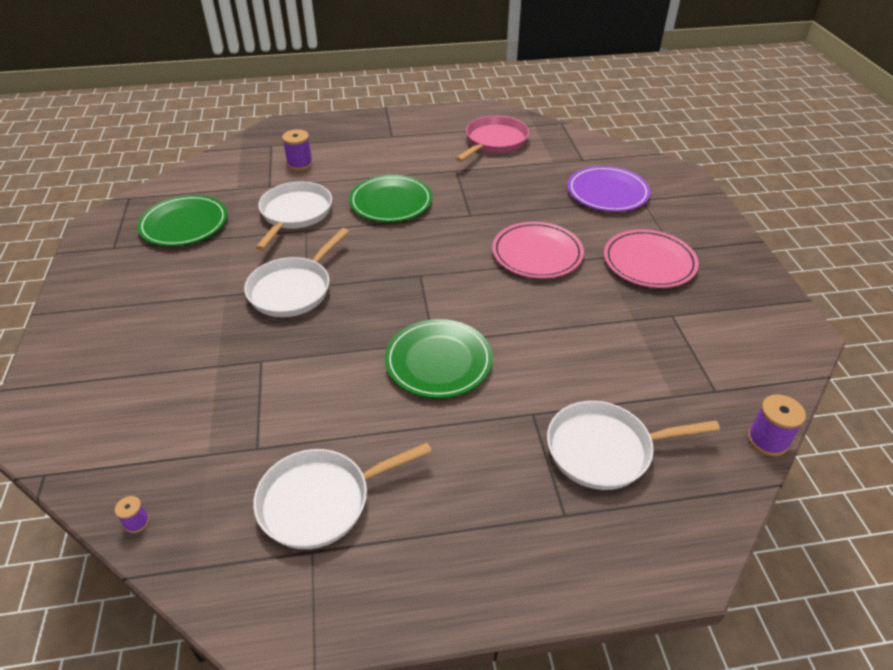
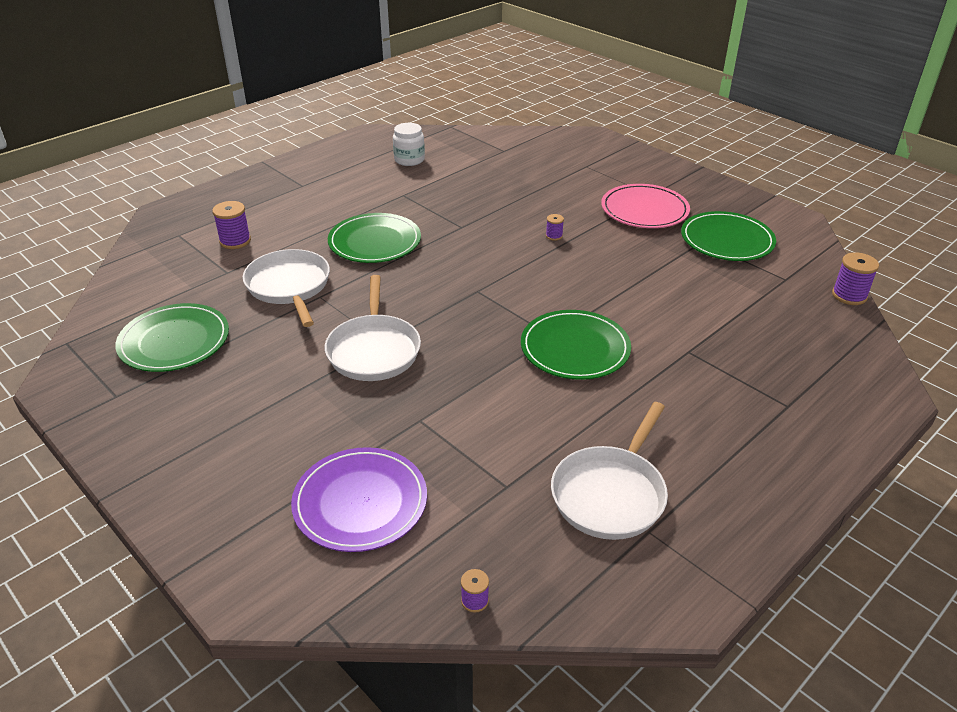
camera: 35 degrees left, 5 degrees down
(494, 142) = (409, 160): pink pan -> white jar
(537, 253) = (554, 236): pink plate -> purple spool
(605, 450) = (763, 351): white pan -> none
(607, 192) = (554, 169): purple plate -> purple plate (360, 502)
(699, 325) = (727, 240): none -> green plate

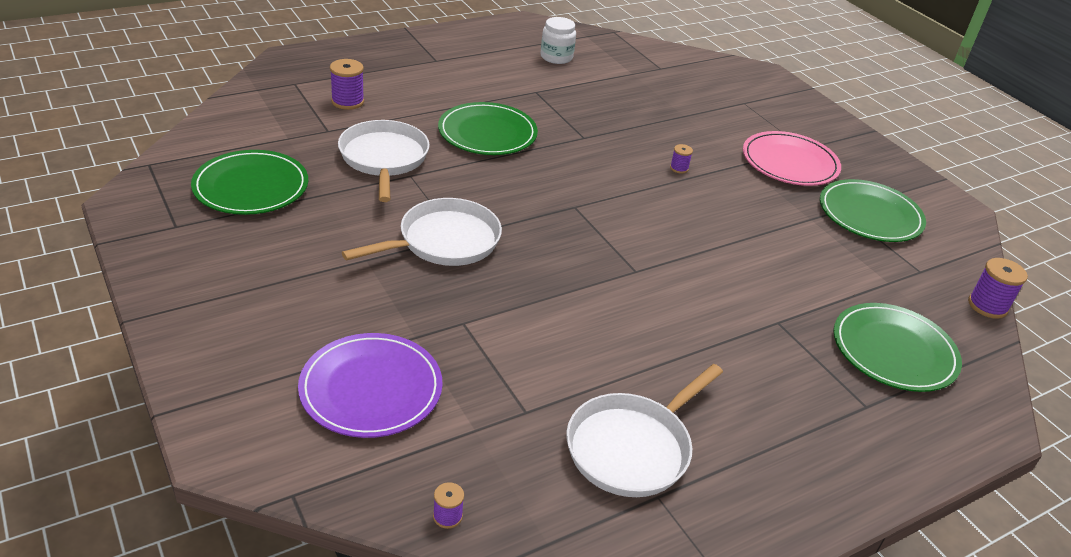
camera: 10 degrees right, 0 degrees up
(374, 350) = (444, 241): white pan -> white pan turned 135 degrees counterclockwise
(575, 348) = (654, 289): green plate -> green plate (894, 351)

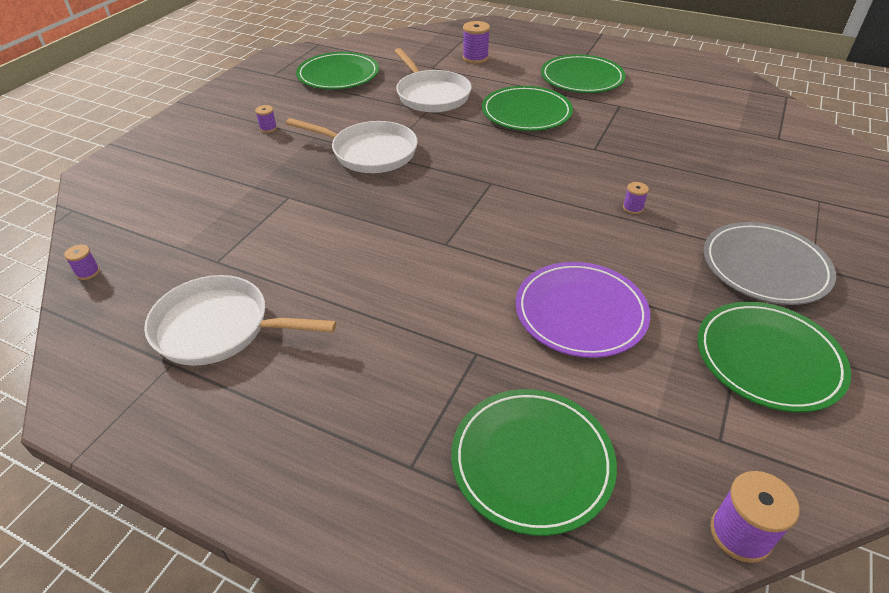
camera: 60 degrees right, 5 degrees up
(303, 280) = (268, 128): none -> purple spool
(371, 389) = (187, 193): purple plate -> purple plate (580, 312)
(384, 159) = (431, 95): white pan -> white pan turned 105 degrees clockwise
(468, 79) = (582, 78): none -> green plate
(556, 57) = (687, 92): white jar -> none
(789, 163) = (765, 266): pink plate -> grey plate

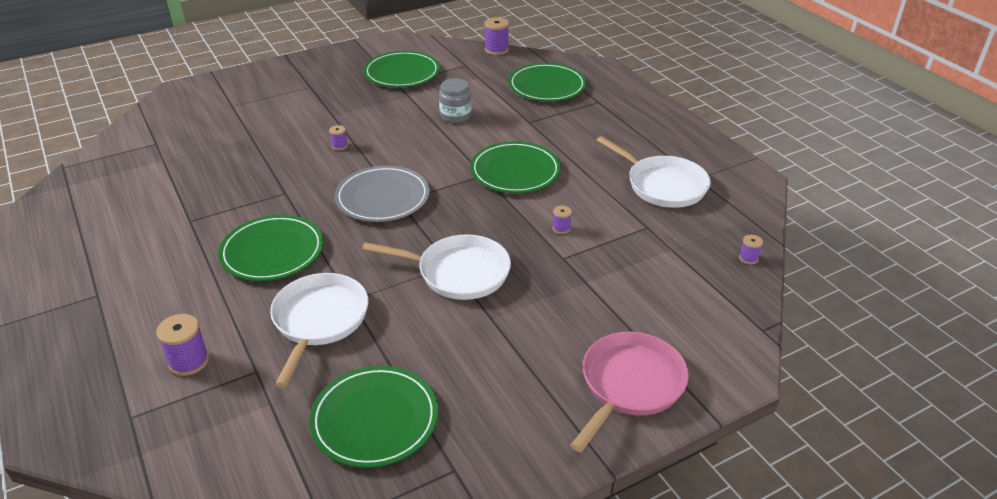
camera: 145 degrees left, 5 degrees down
(183, 139) = (630, 385): none -> pink pan
(268, 128) = (528, 355): purple spool -> purple spool (561, 228)
(369, 152) = (458, 272): white pan -> white pan turned 135 degrees clockwise
(580, 312) = (455, 116): purple plate -> grey jar
(582, 78) = (152, 268): green plate -> green plate (515, 171)
(765, 266) = (332, 95): grey plate -> grey plate (382, 197)

